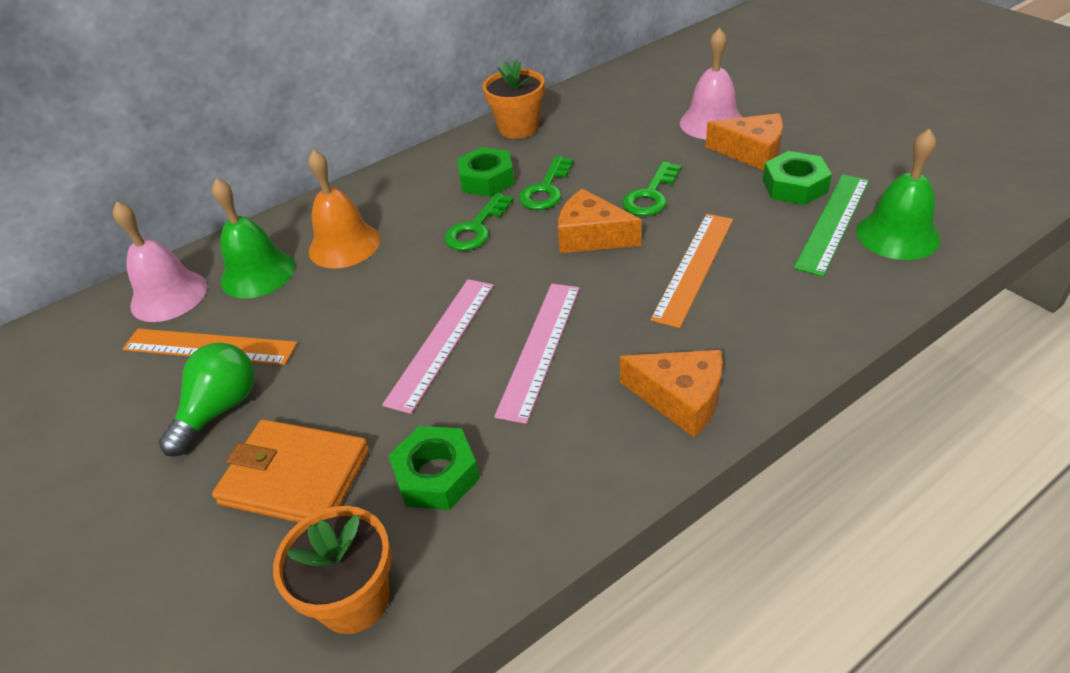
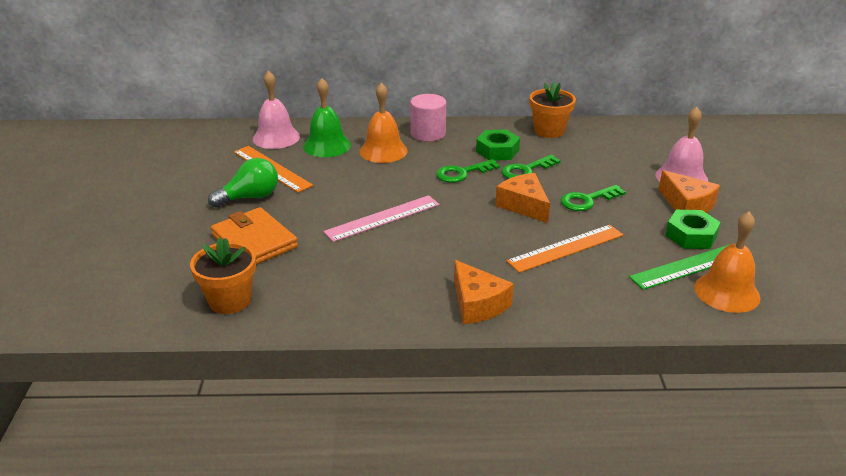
camera: 30 degrees right, 10 degrees down
(378, 194) = (428, 133): none -> pink cylinder
(436, 475) = (316, 273): green nut -> none
(540, 348) = (429, 245): pink ruler -> none
(897, 235) = (727, 292): green bell -> orange bell

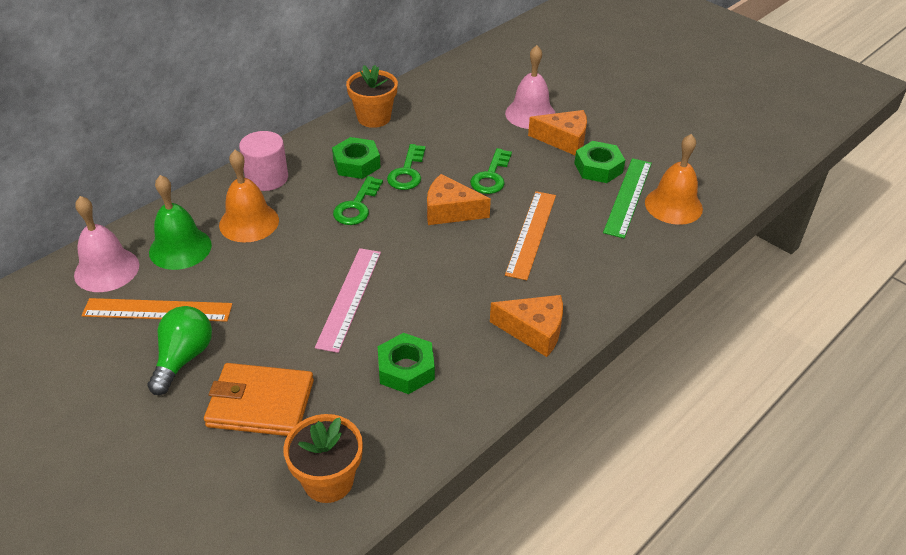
camera: 45 degrees left, 10 degrees up
(359, 274) = (406, 369): none -> green nut

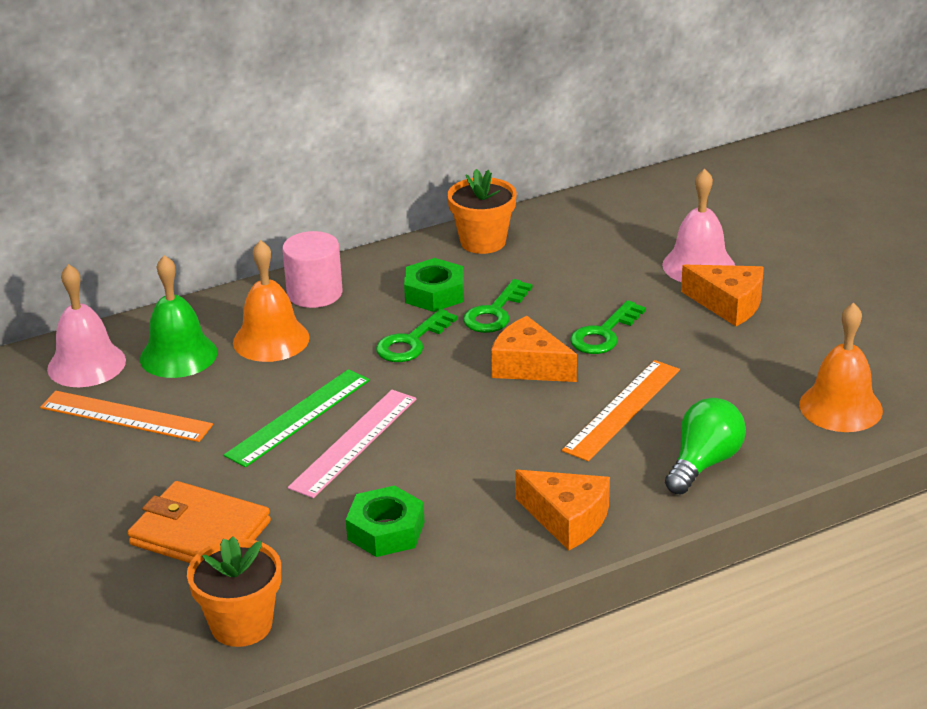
camera: 20 degrees right, 10 degrees down
(183, 358) = (134, 471): green light bulb -> green light bulb (703, 463)
(598, 168) = (758, 345): green nut -> none
(628, 197) = (781, 387): green ruler -> green ruler (298, 417)

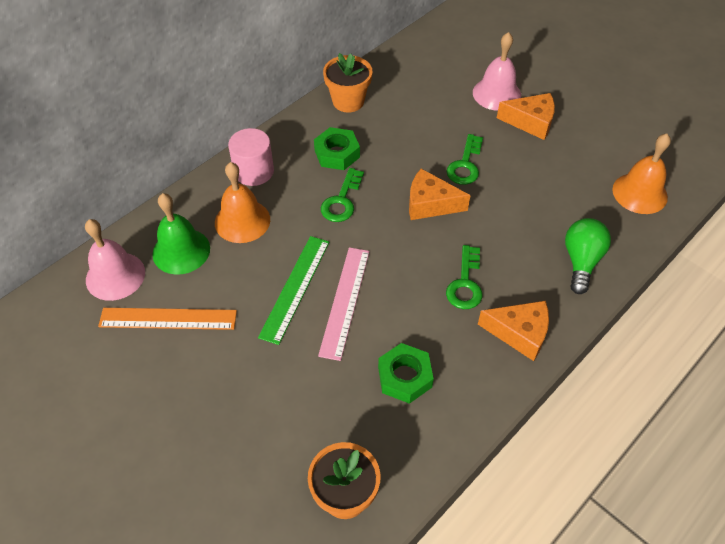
camera: 20 degrees left, 20 degrees up
(200, 533) = (274, 416): orange wallet -> none
(495, 313) = (385, 162): green key -> green key (465, 283)
(622, 409) = (508, 227): orange ruler -> none

